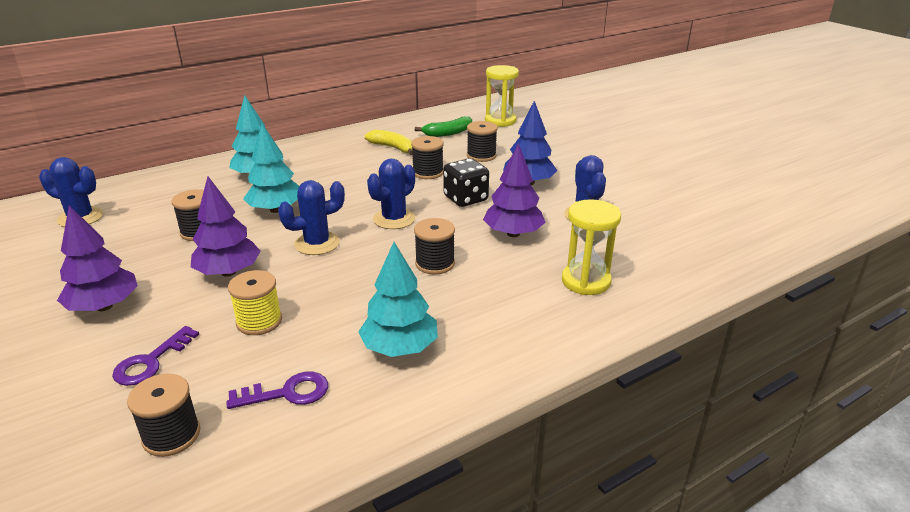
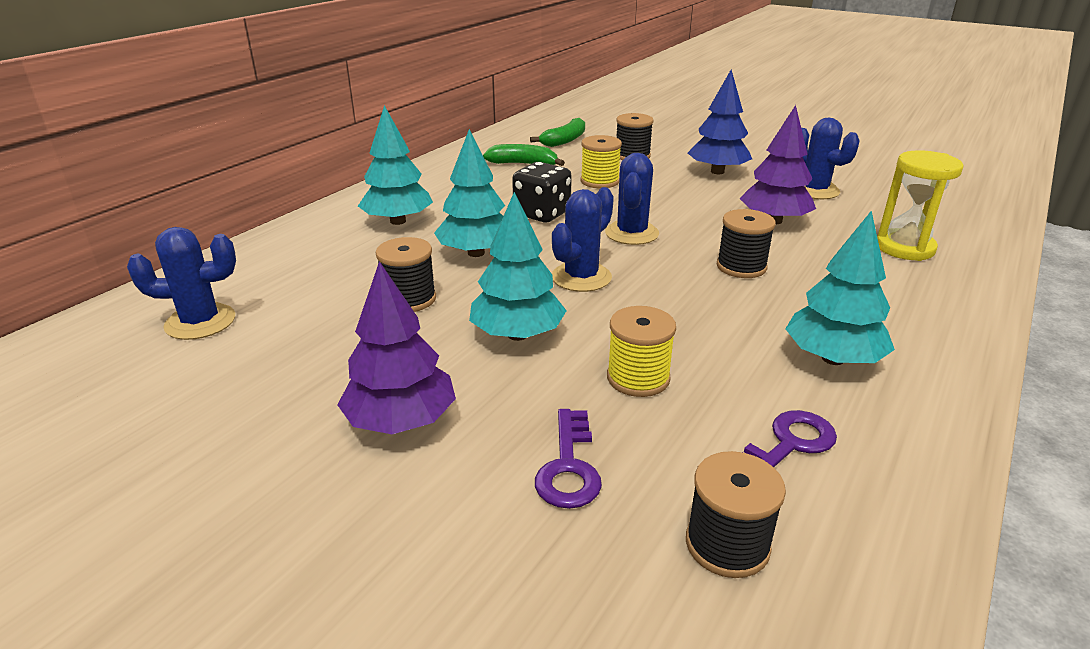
camera: 25 degrees left, 0 degrees up
(228, 272) = (517, 335): purple tree -> turquoise tree
(393, 148) = (523, 164): yellow banana -> green banana
(428, 172) = (599, 181): black spool -> yellow spool
(465, 199) = (677, 198): black dice -> black dice (542, 214)
(500, 121) = (603, 121): yellow hourglass -> none

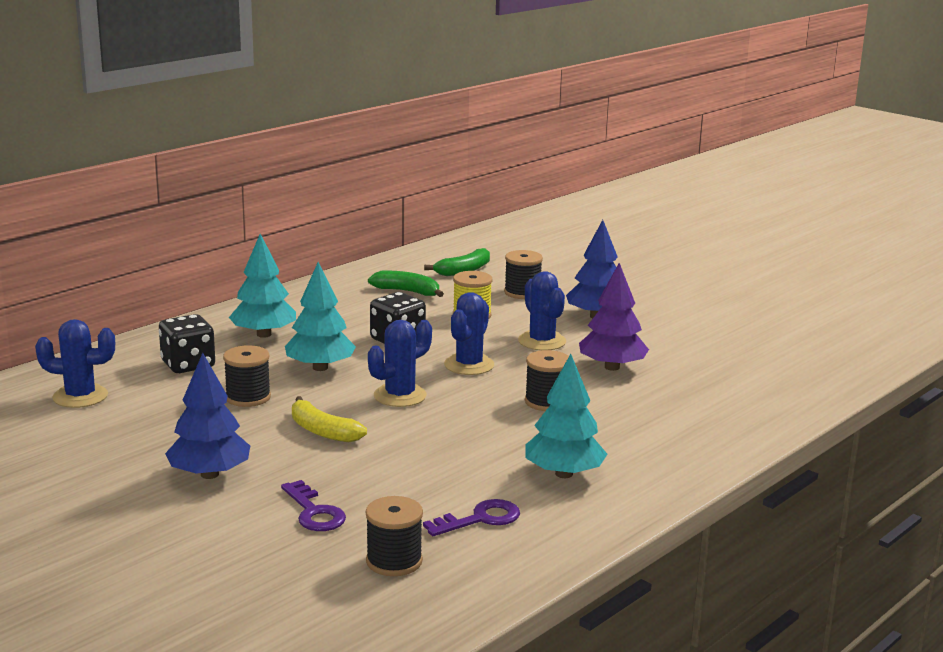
camera: 10 degrees right, 10 degrees down
(324, 265) = (188, 365): none -> black dice
(401, 421) = (209, 474): purple tree -> blue tree
(517, 335) = (322, 431): turquoise tree -> yellow banana
(569, 467) = (314, 512): purple key -> purple key turned 45 degrees counterclockwise
(638, 378) = (398, 469): yellow spool -> none
(814, 190) = (678, 343): blue cactus -> blue cactus (542, 341)
(904, 248) = (713, 402): yellow hourglass -> none

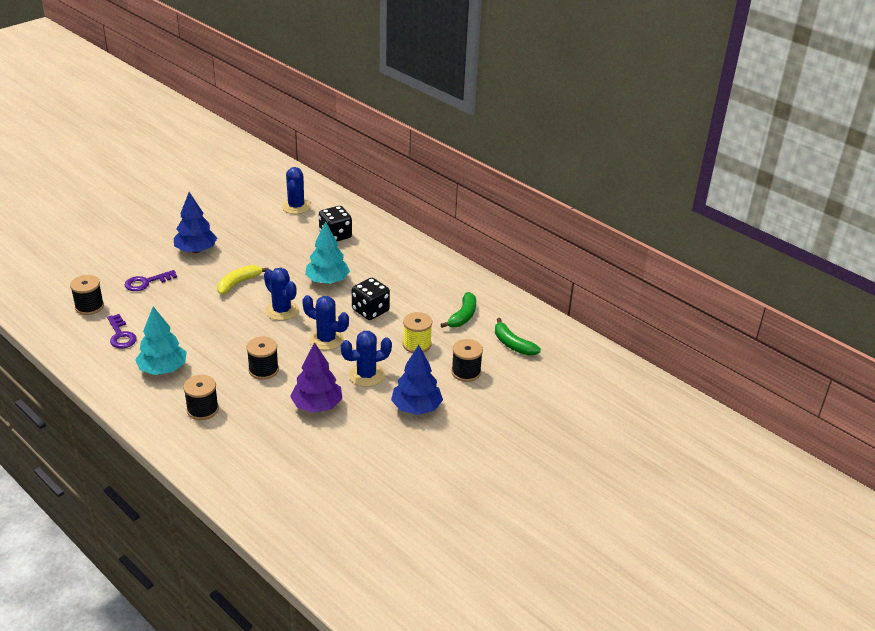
camera: 90 degrees right, 15 degrees up
(248, 397) = (287, 257): black spool -> black spool (202, 409)
(264, 334) = (381, 259): turquoise tree -> none

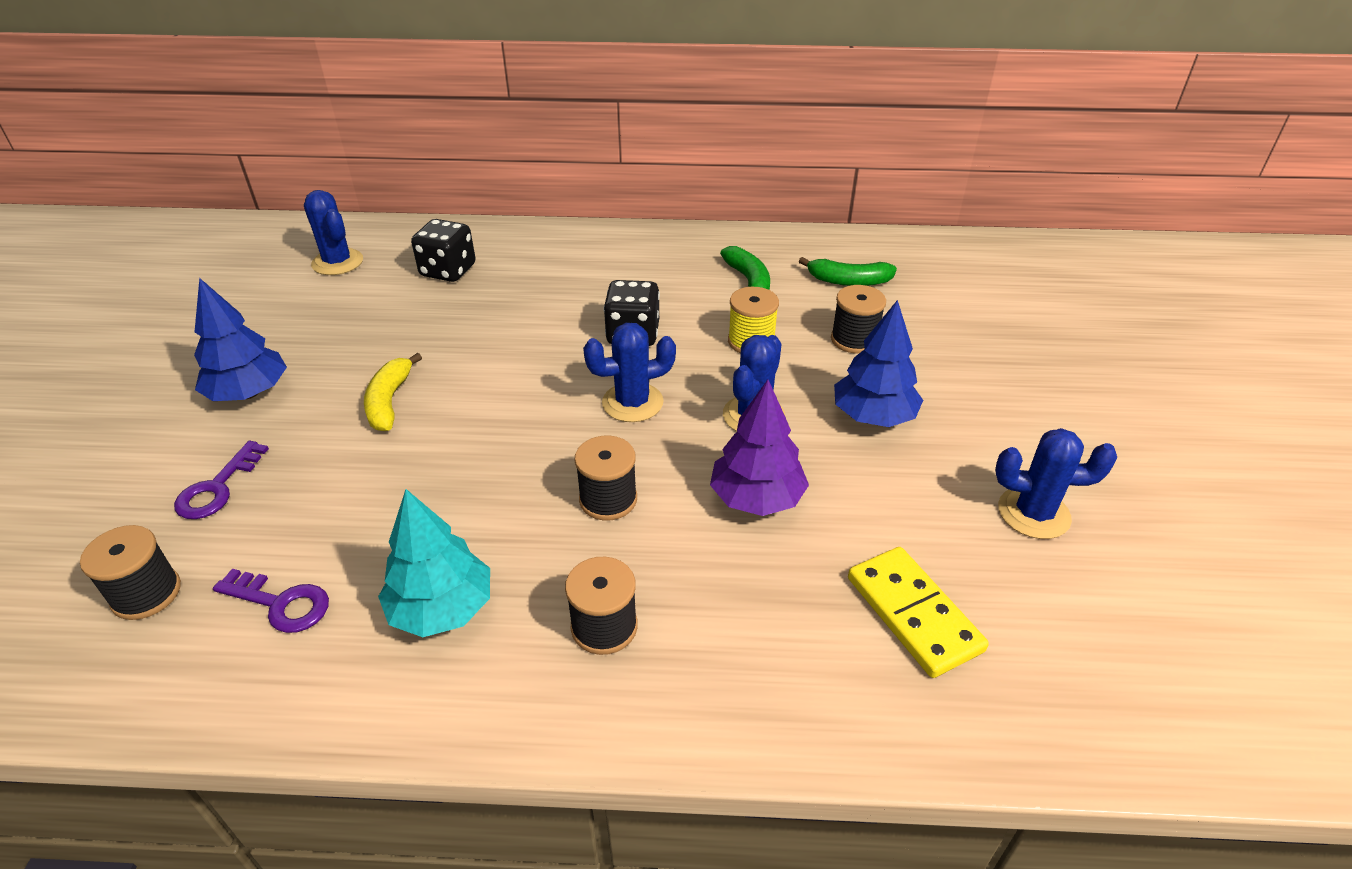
camera: 40 degrees left, 5 degrees up
(281, 310) = (512, 402): blue cactus -> blue cactus (1033, 513)
(309, 480) = (913, 614): none -> yellow domino
(327, 281) = (520, 329): turquoise tree -> none

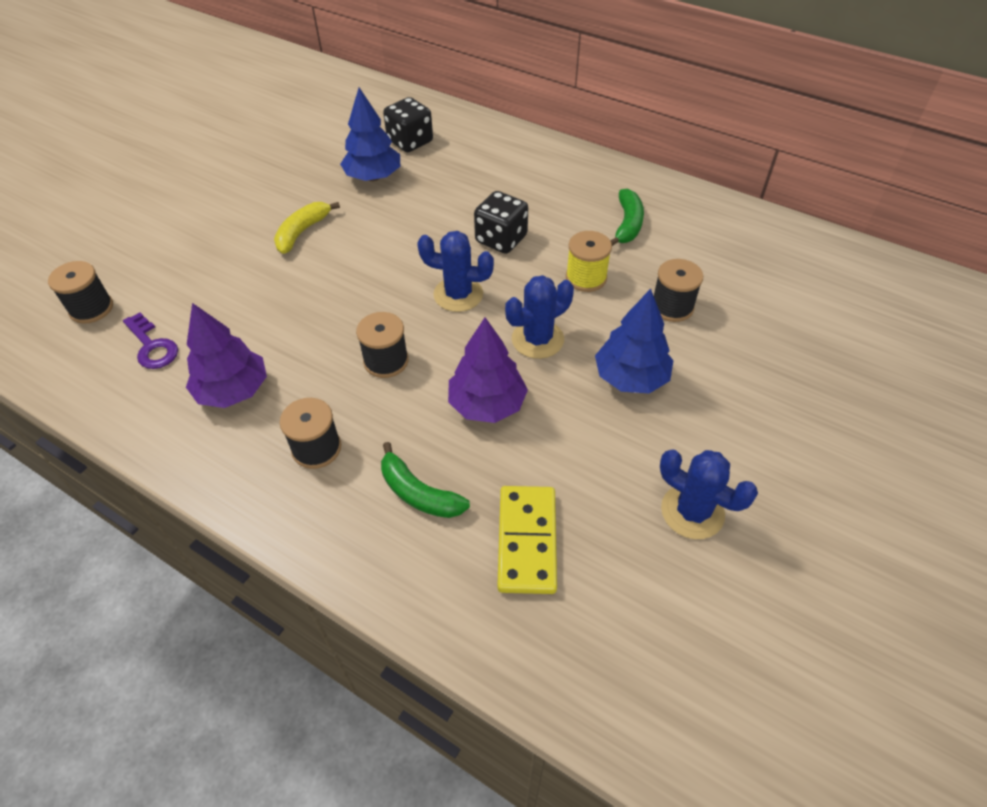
camera: 30 degrees right, 10 degrees up
(217, 488) = (168, 255): purple key -> none
(249, 393) = (226, 194): blue tree -> blue tree (373, 177)
(337, 262) = (343, 111): blue cactus -> none
(442, 609) = (233, 391): turquoise tree -> purple tree
(848, 281) = (713, 253): green banana -> green banana (419, 493)

